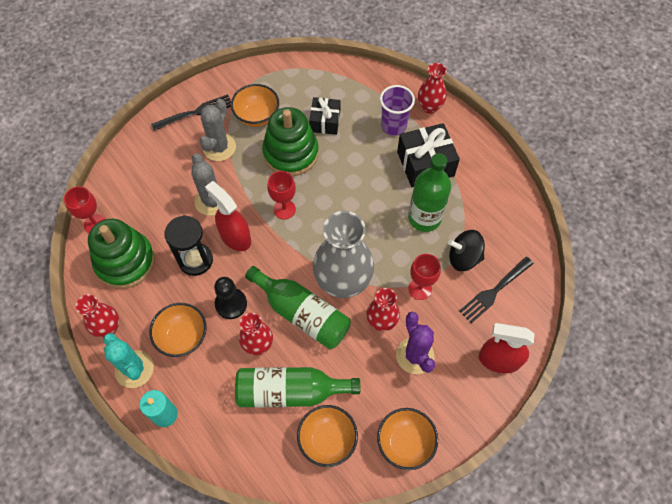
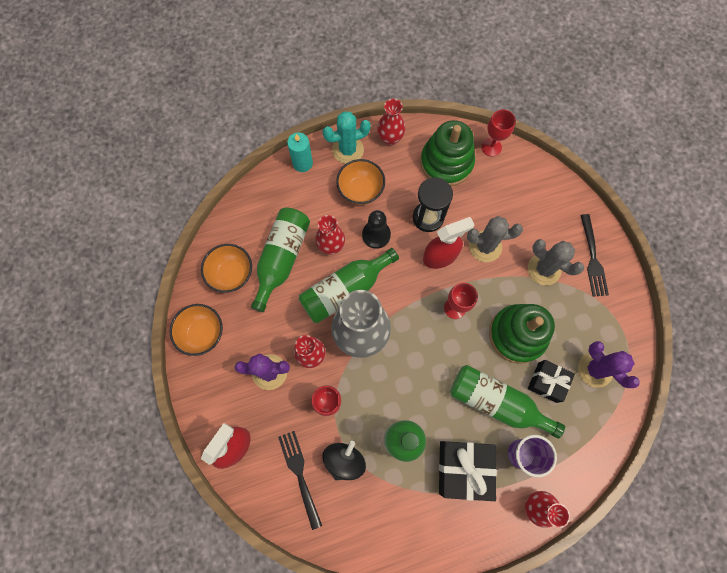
camera: 110 degrees right, 10 degrees up
(257, 116) = (572, 315): orange bowl -> none
(299, 91) = (595, 369): none -> purple cactus
(358, 154) = (496, 402): none -> green bottle

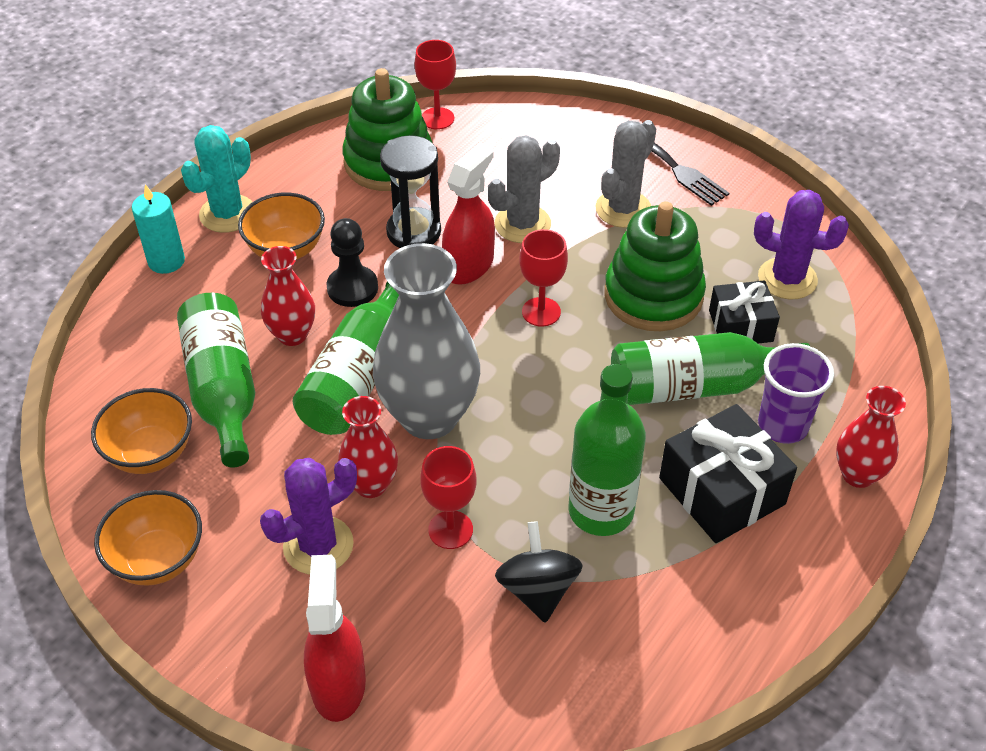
camera: 35 degrees left, 25 degrees down
(300, 475) = (483, 655): black fork -> none
(390, 138) = (283, 173): red vase -> none
(544, 269) = (623, 209): grey cactus -> grey cactus turned 60 degrees counterclockwise

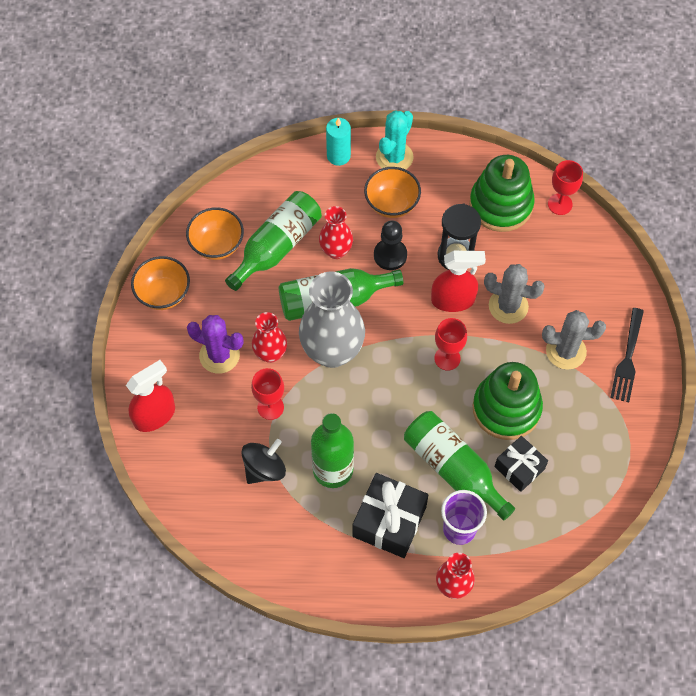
camera: 55 degrees right, 15 degrees up
(227, 214) = (394, 157): turquoise cactus -> turquoise cactus turned 60 degrees counterclockwise
(787, 279) = (580, 473): purple cactus -> none

